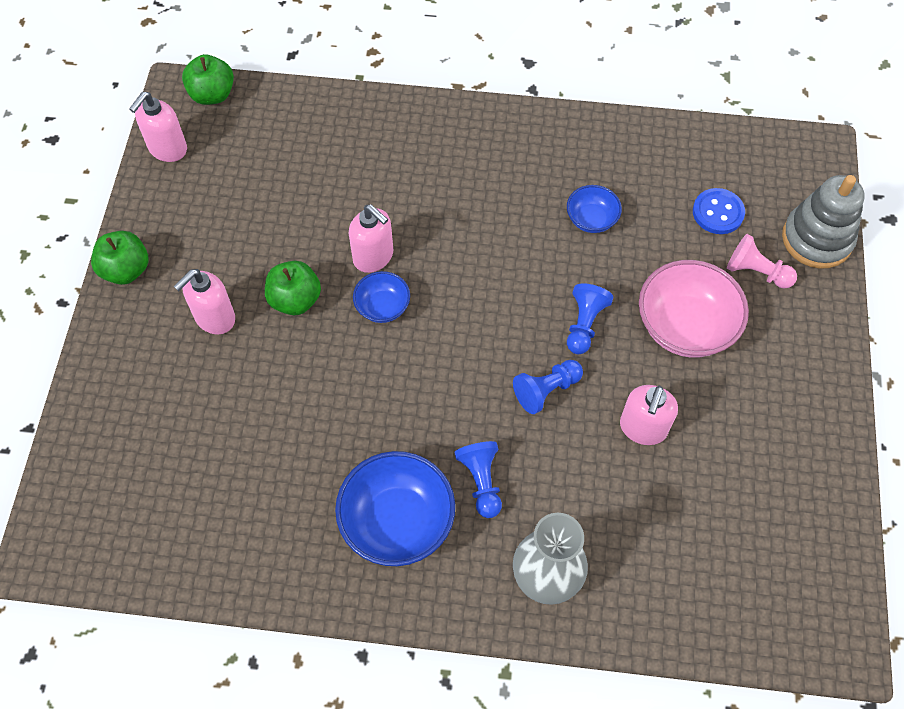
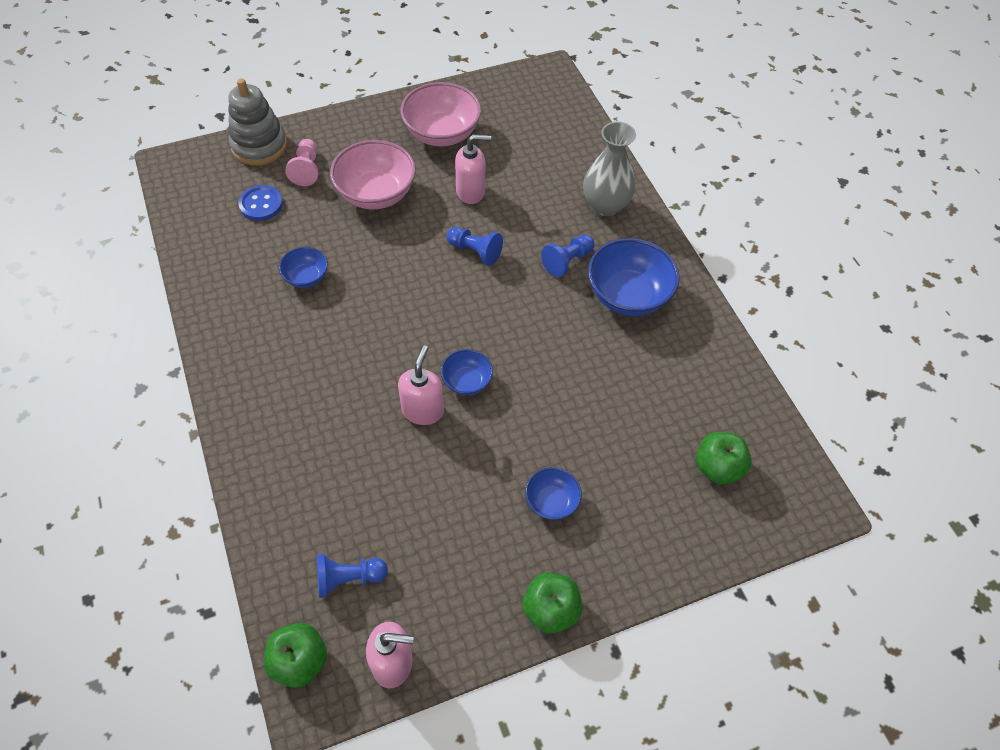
camera: 120 degrees left, 5 degrees down
(214, 318) = (551, 501): pink soap dispenser -> blue bowl
(295, 300) = (497, 448): green apple -> green apple (718, 467)
(584, 324) = (407, 249): blue pawn -> blue pawn (348, 578)
(762, 440) = (441, 134): none -> pink bowl

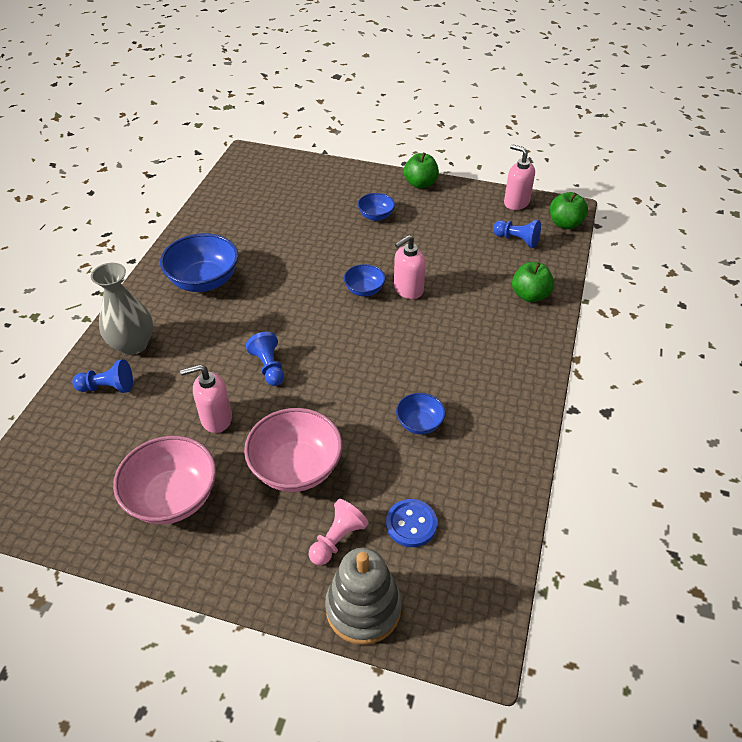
camera: 140 degrees left, 10 degrees down
(471, 192) = (216, 419): pink soap dispenser -> pink soap dispenser turned 45 degrees counterclockwise
(567, 261) = (213, 322): blue pawn -> blue pawn (108, 387)
(718, 467) = (273, 187): green apple -> green apple (530, 295)

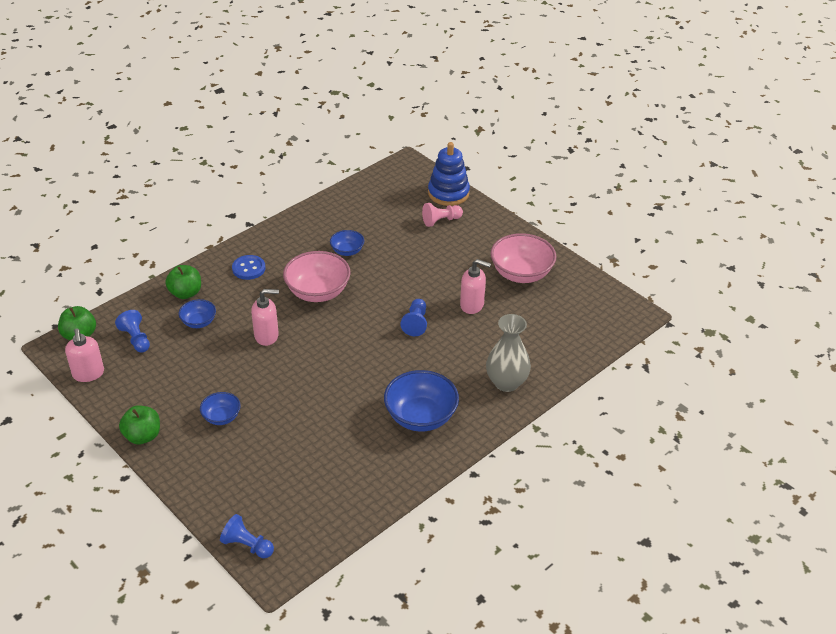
camera: 150 degrees left, 5 degrees down
(108, 387) = (537, 357): blue pawn -> blue pawn (247, 545)
(296, 468) = (439, 259): pink bowl -> pink bowl (318, 292)
(363, 608) = (448, 193): grey stacking toy -> blue stacking toy
(364, 290) = (299, 350): blue bowl -> blue bowl (199, 322)
(411, 524) = (397, 211): blue button -> blue button (248, 268)

